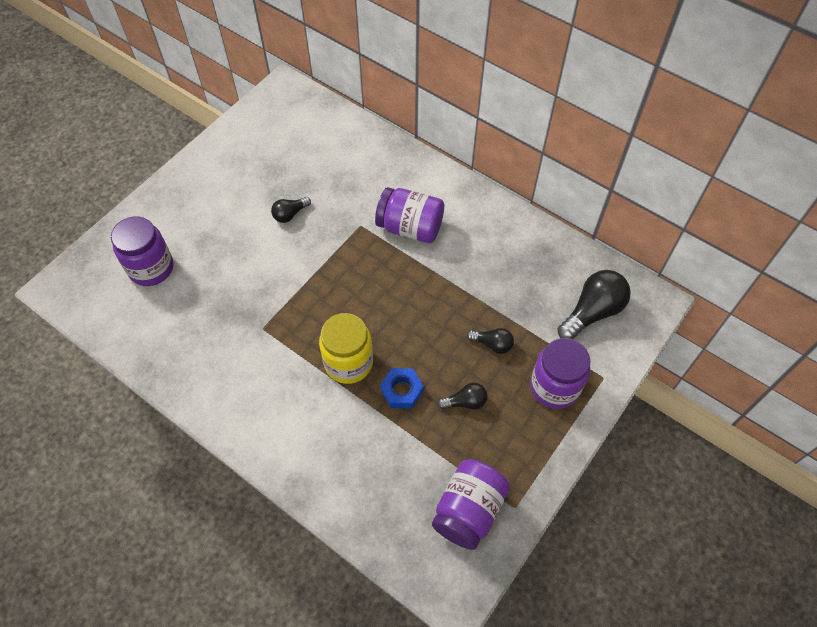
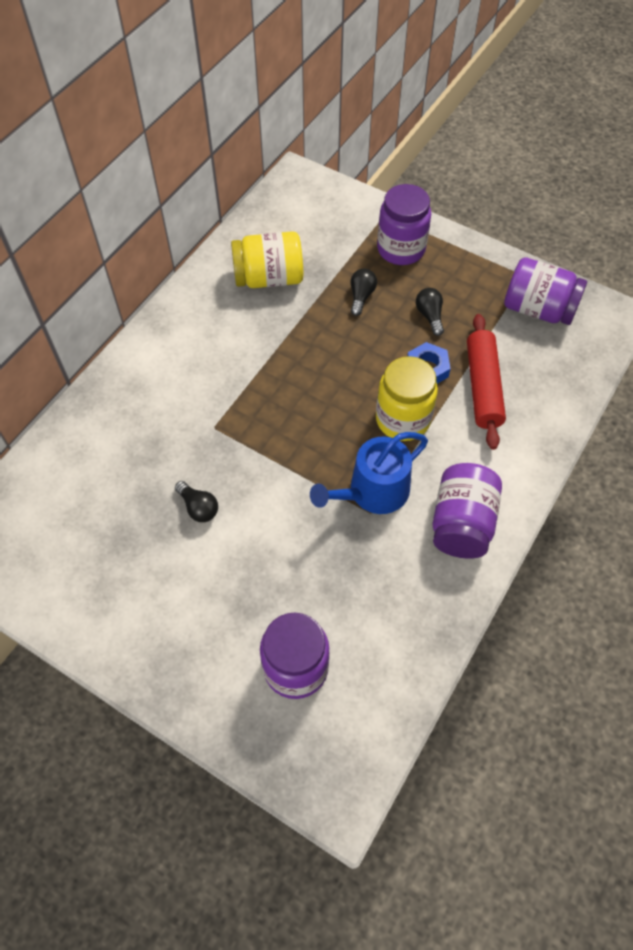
camera: 95 degrees left, 0 degrees up
(281, 331) = (372, 492): none -> blue watering can
(375, 437) = (483, 387): none -> red rolling pin
(410, 227) = (215, 376): purple jar -> purple jar (461, 523)
(517, 270) = (269, 278): none -> yellow jar
(592, 312) = (313, 221): black light bulb -> none

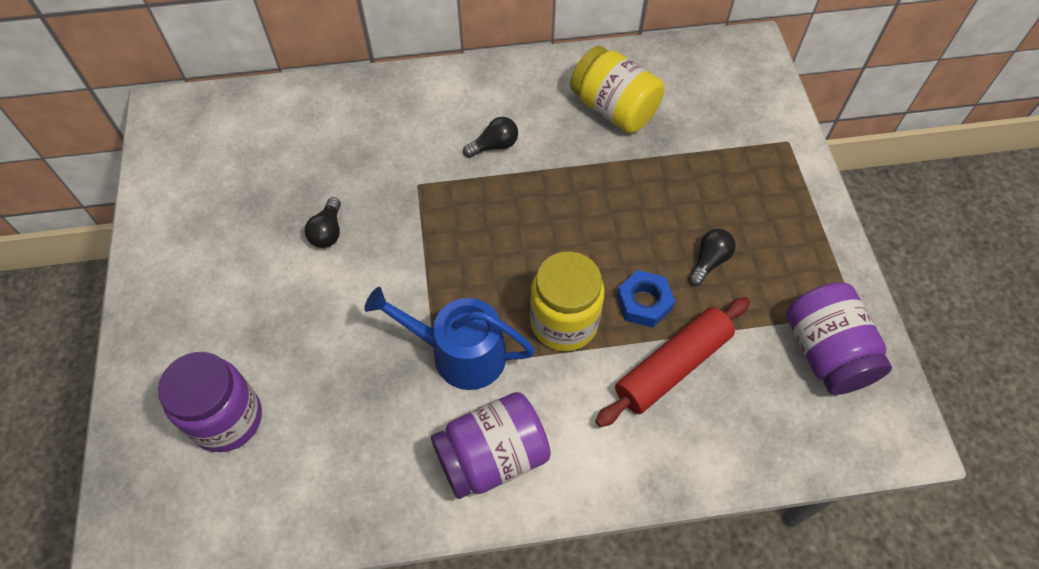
camera: 50 degrees right, 0 degrees up
(361, 296) = (670, 191): black light bulb -> black light bulb (494, 146)
(401, 249) = (762, 182): purple jar -> none

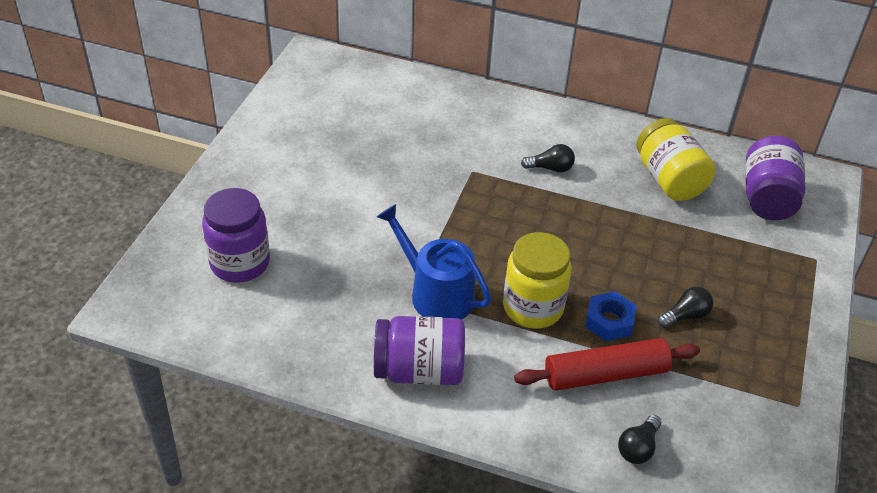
camera: 25 degrees right, 15 degrees down
(328, 232) = (384, 176): black light bulb -> black light bulb (638, 448)
(825, 352) = (751, 422): purple jar -> purple jar (767, 198)

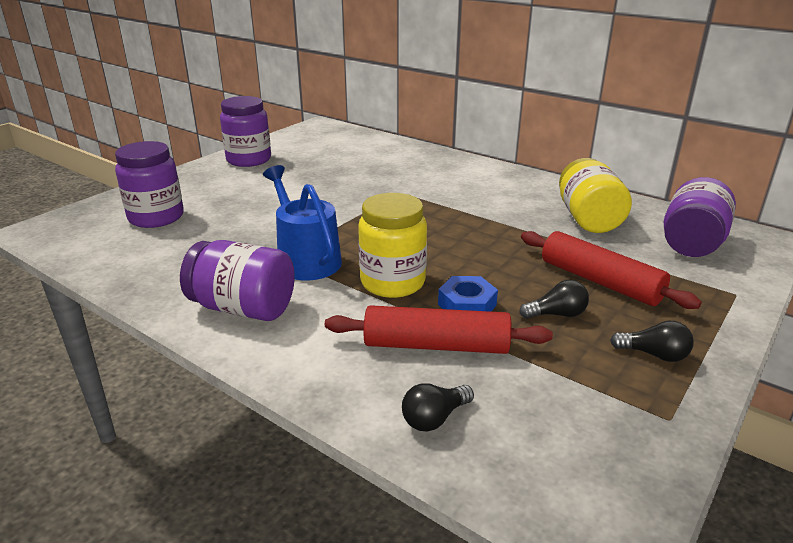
camera: 20 degrees right, 15 degrees down
(271, 142) = (249, 160): none -> purple jar
(550, 168) = (474, 199): black light bulb -> black light bulb (654, 354)
(706, 267) = (600, 281): none -> red rolling pin

